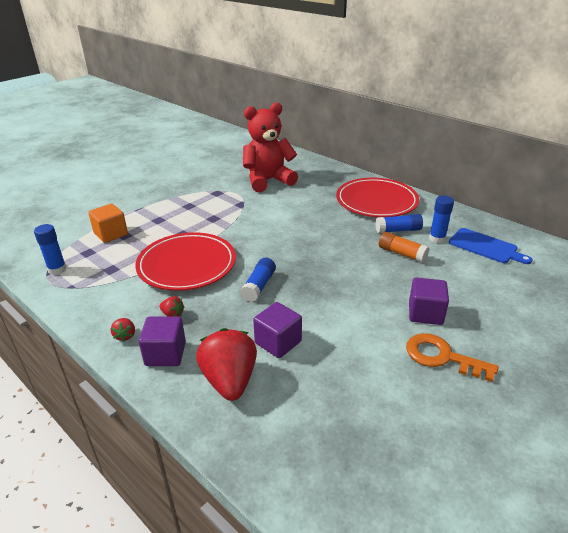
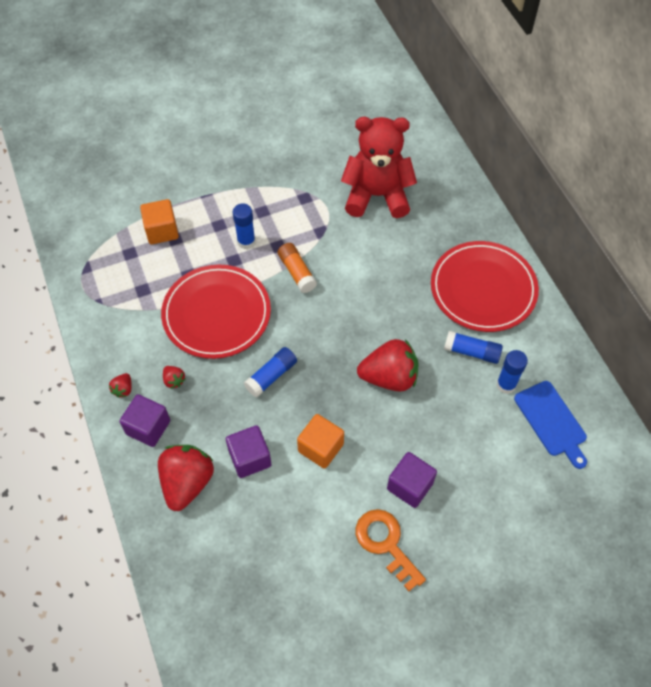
camera: 25 degrees right, 25 degrees up
(57, 269) = (93, 269): blue glue stick -> blue glue stick (246, 242)
(334, 315) = (320, 448): none -> orange cube
(352, 259) = (389, 377): none -> red strawberry
(402, 253) = (448, 391): orange glue stick -> orange glue stick (297, 272)

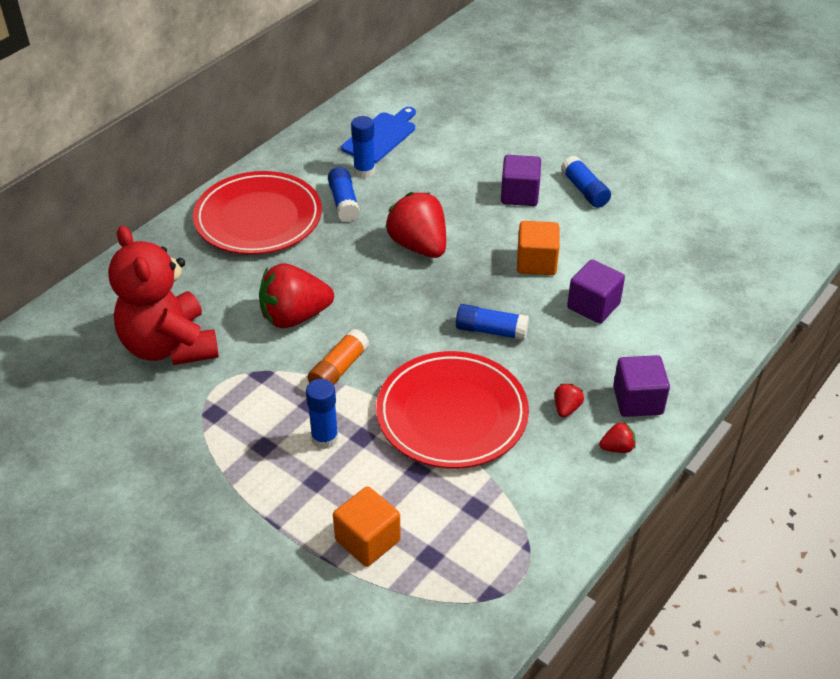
camera: 120 degrees left, 15 degrees down
(187, 482) = (661, 339): red strawberry -> red strawberry (294, 316)
(386, 543) = (584, 190): orange key -> blue glue stick

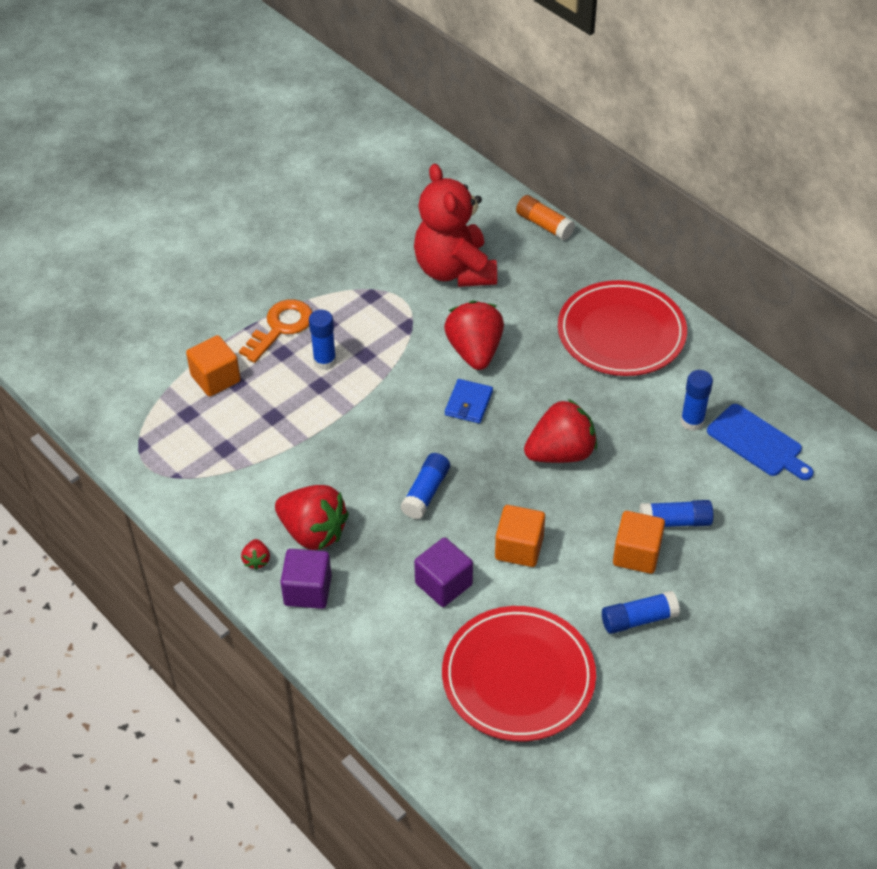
camera: 100 degrees right, 5 degrees up
(170, 346) = (454, 270): red teddy bear -> red teddy bear turned 90 degrees counterclockwise
(274, 490) = (281, 327): none -> orange key
(338, 369) = (401, 376): orange glue stick -> orange glue stick (544, 225)
(344, 202) = (639, 400): blue glue stick -> blue glue stick (675, 522)
(368, 313) = (469, 403): none -> blue wallet
(452, 414) = (328, 448): red plate -> red plate (518, 677)
(519, 195) = (636, 554): purple cube -> orange cube
(566, 408) = (313, 532): red strawberry -> red strawberry, size x2.31

